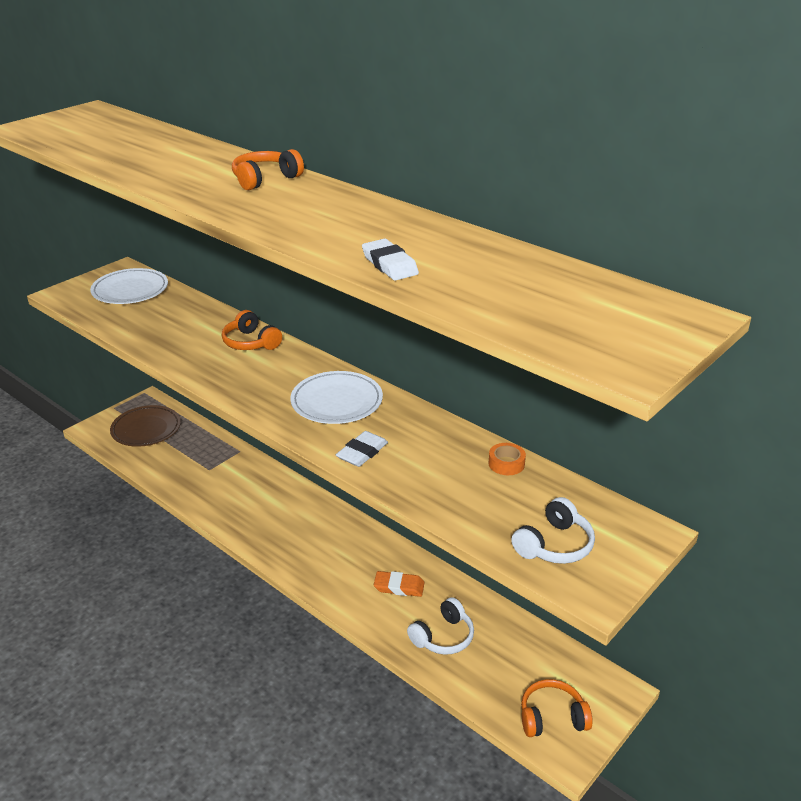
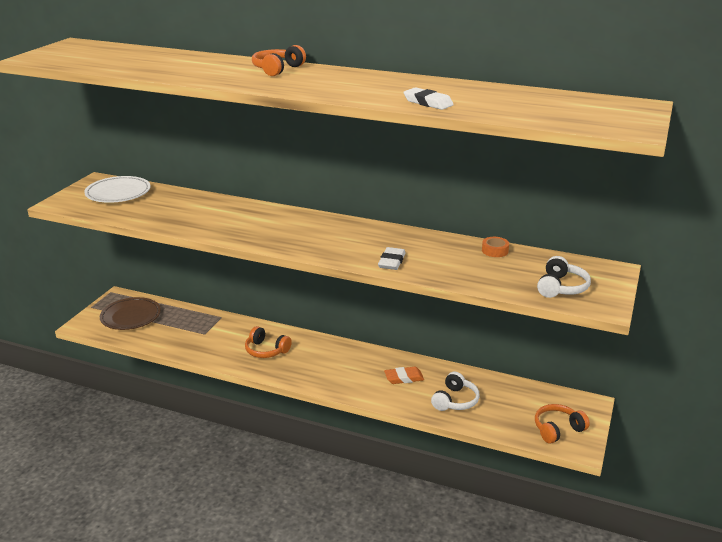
camera: 20 degrees left, 5 degrees down
(251, 342) = (250, 211): orange headphones -> orange headphones (266, 350)
(337, 402) = (347, 236): white plate -> none

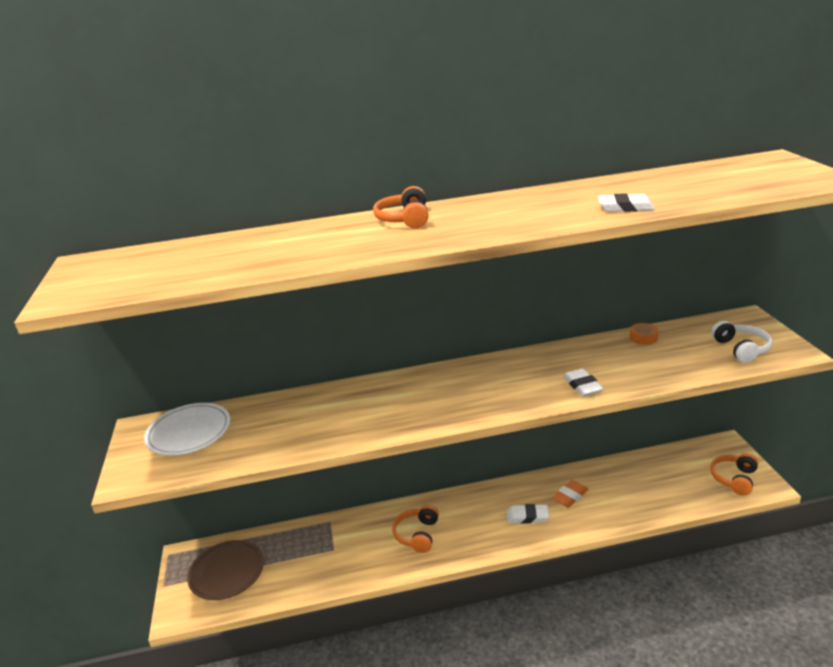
camera: 30 degrees left, 0 degrees up
(266, 350) = (417, 534): orange headphones -> orange headphones turned 105 degrees clockwise
(355, 375) = (527, 516): none -> white eraser
(455, 400) = (634, 495): white headphones -> none

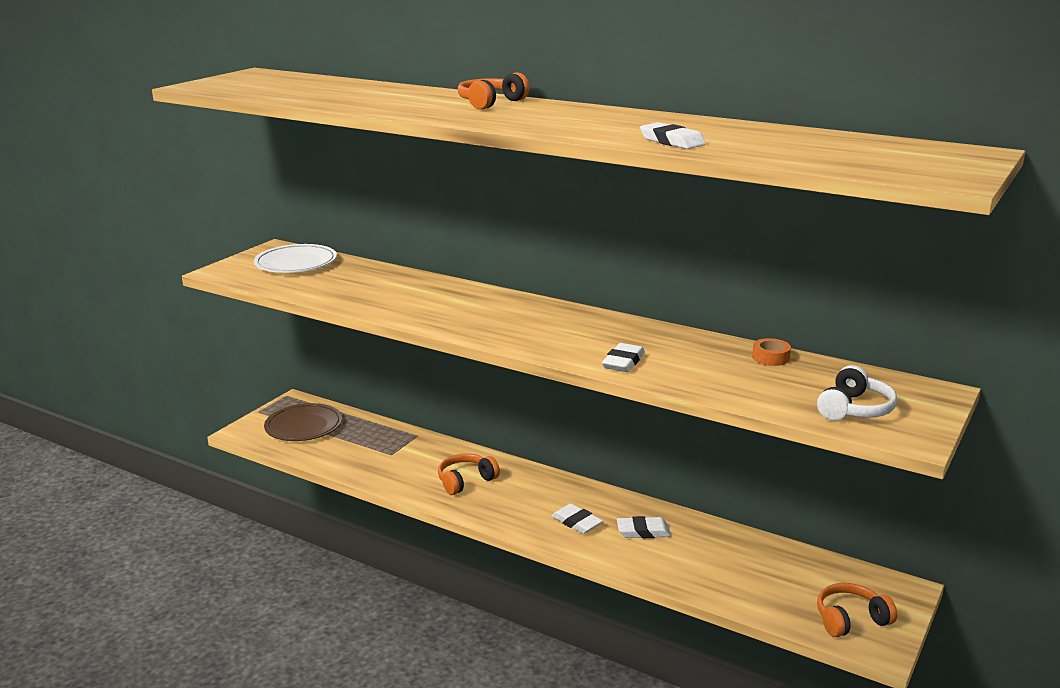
camera: 40 degrees right, 5 degrees down
(570, 496) = (643, 531): orange eraser -> white eraser

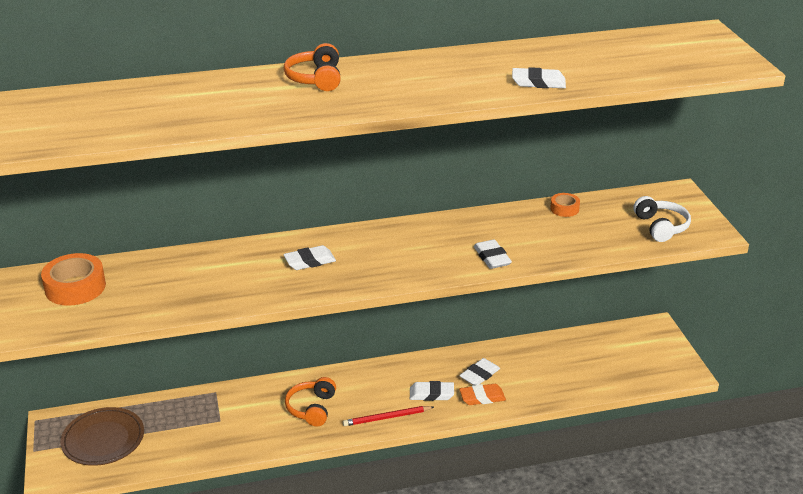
camera: 45 degrees left, 10 degrees up
(296, 263) = (75, 287): white plate -> orange tape
(470, 307) = (310, 261): none -> white eraser
(512, 518) = (387, 418): none -> red pencil
(618, 549) = (482, 397): none -> orange eraser
(851, 620) = (655, 363): orange headphones -> none

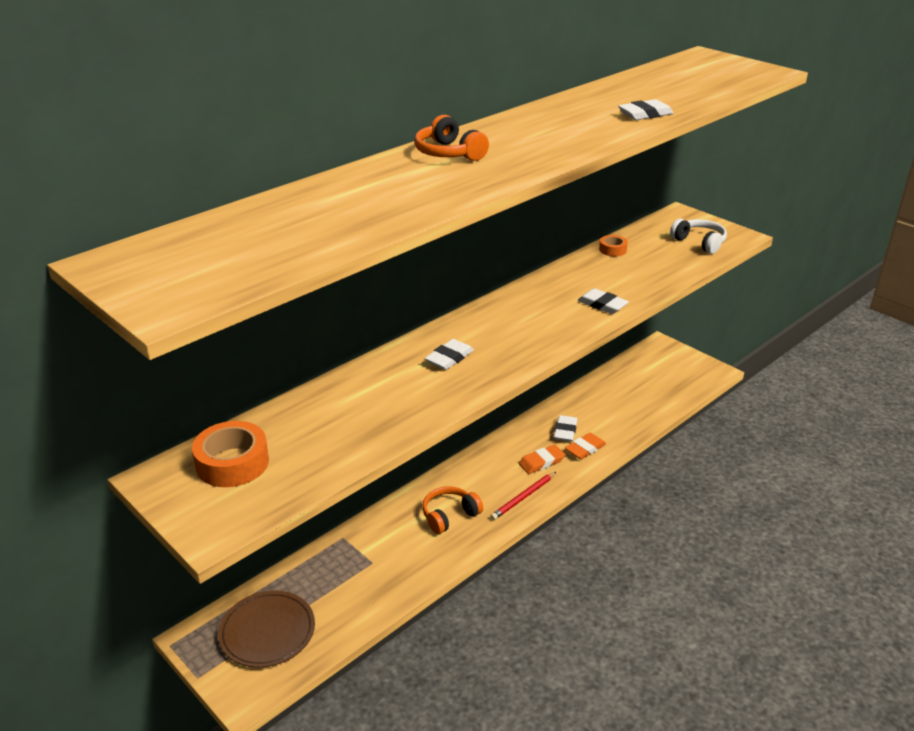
camera: 30 degrees left, 0 degrees up
(312, 408) = (449, 516): orange headphones -> orange headphones turned 75 degrees clockwise
(431, 394) = (541, 462): white eraser -> orange eraser

